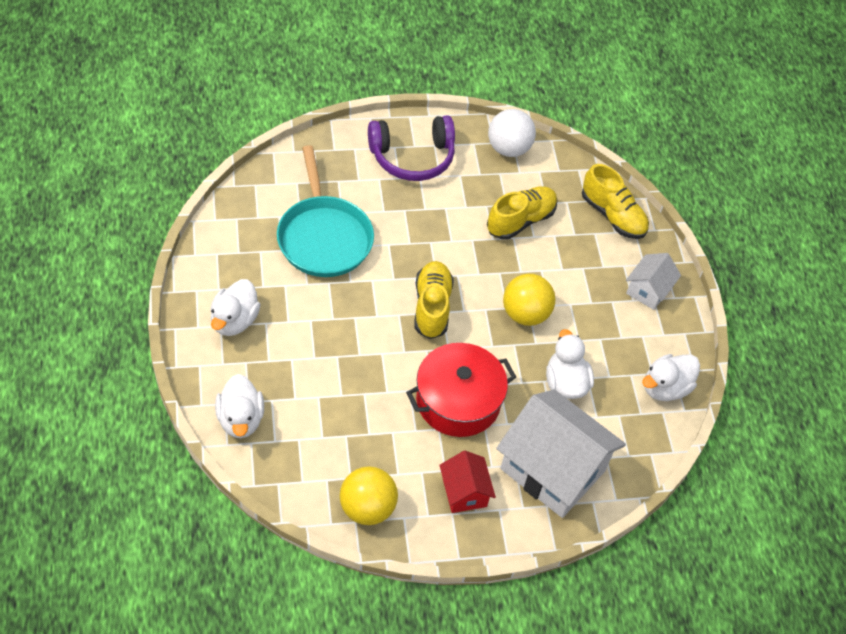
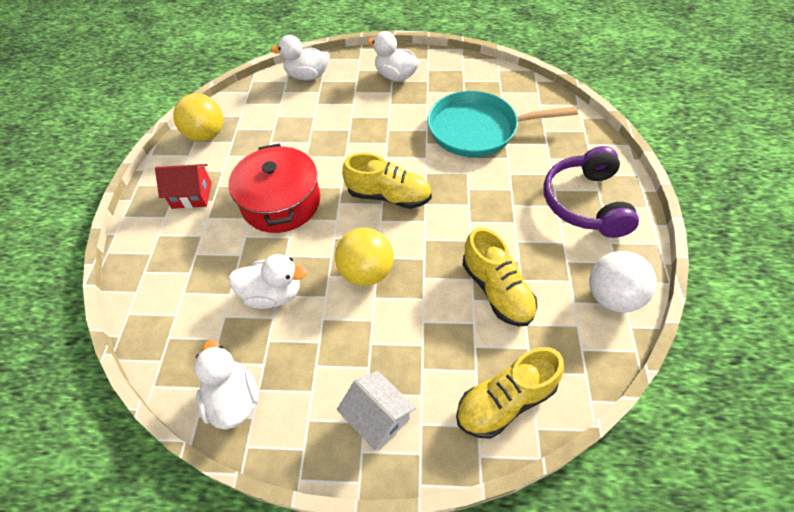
camera: 110 degrees right, 0 degrees up
(553, 469) = (183, 264): white house -> none

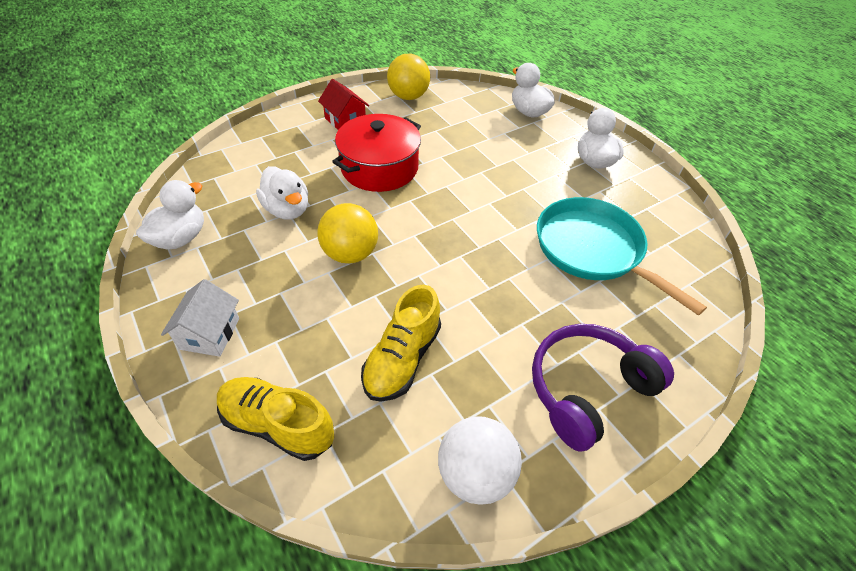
camera: 50 degrees right, 5 degrees down
(389, 196) = (446, 227): yellow shoe -> none

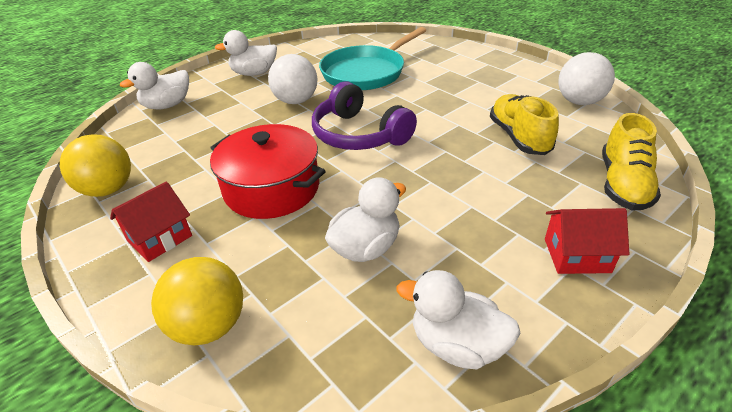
camera: 95 degrees left, 10 degrees down
(210, 333) = (577, 255): white house -> red house
(350, 254) = (419, 183): yellow ball -> yellow ball (209, 326)
(402, 359) = (519, 137): yellow shoe -> yellow shoe turned 120 degrees counterclockwise
(524, 188) = (296, 101): none -> white ball
(587, 389) = (491, 72): purple headphones -> purple headphones (359, 134)

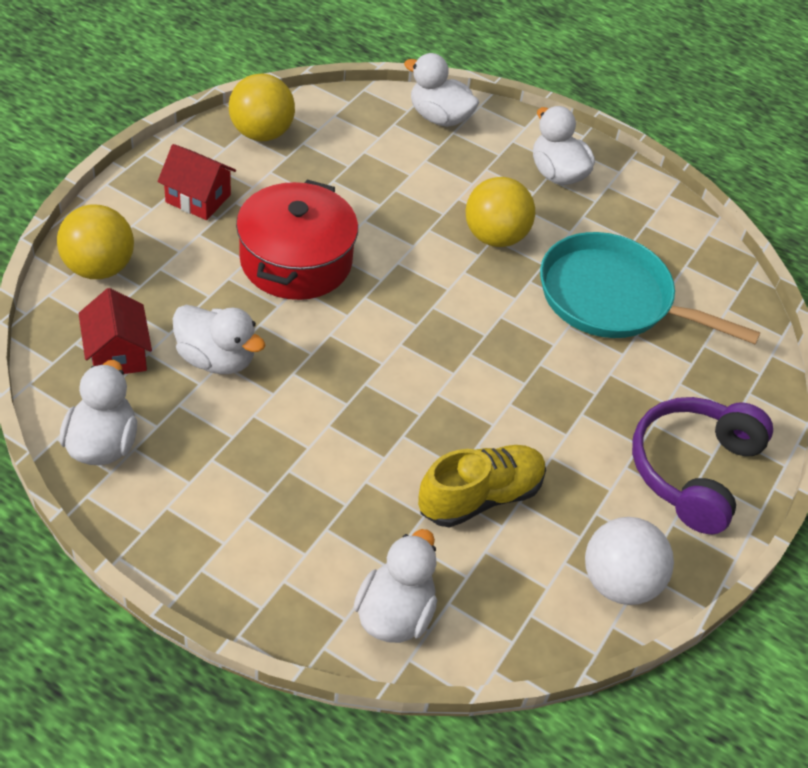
camera: 65 degrees right, 10 degrees up
(296, 101) = (494, 237): white ball -> yellow ball
(359, 134) = (431, 318): purple headphones -> purple headphones (693, 470)
(577, 255) = (242, 548): red house -> red house (117, 354)
(623, 184) = (395, 613): yellow shoe -> white duck

